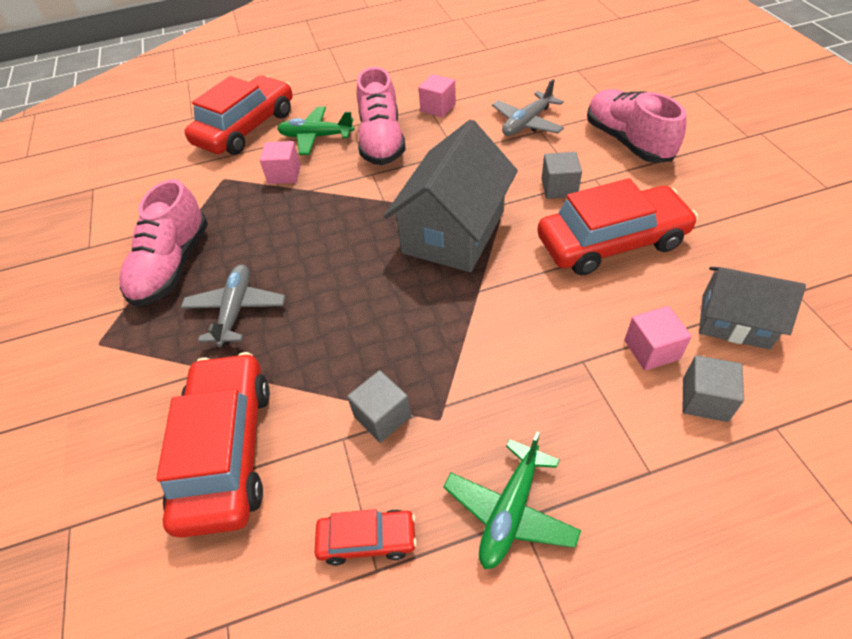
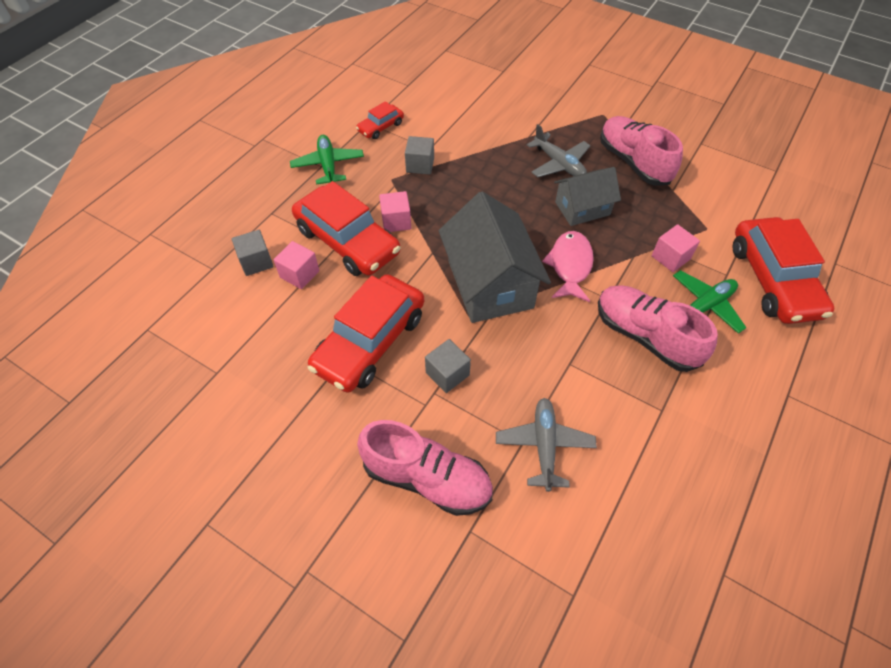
camera: 135 degrees right, 5 degrees up
(226, 450) = (476, 118): red car -> red car (347, 241)
(368, 209) = (570, 266): none -> pink fish
(438, 108) = (650, 413): pink cube -> pink cube (396, 221)
(735, 321) = (254, 323): grey house -> grey house (582, 208)

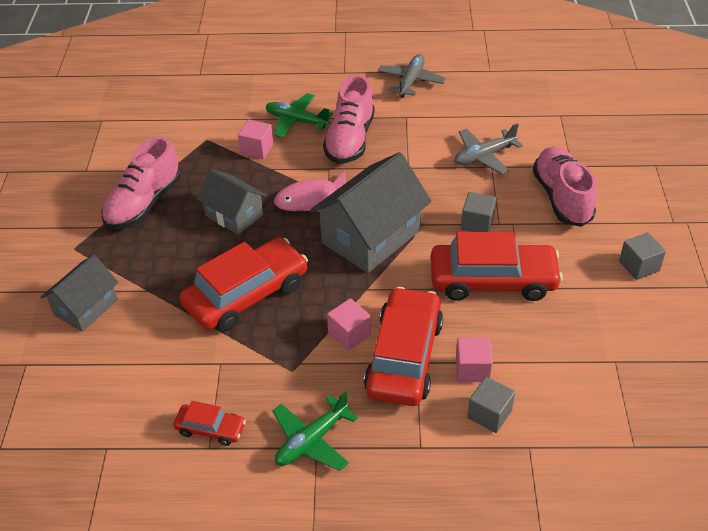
camera: 120 degrees left, 10 degrees down
(420, 165) = (254, 357): grey cube -> grey cube (639, 266)
(534, 105) = (86, 307): none -> grey house
(559, 164) = (179, 252): grey plane -> grey plane (411, 81)
(773, 280) = (241, 97): red car -> red car (246, 295)

